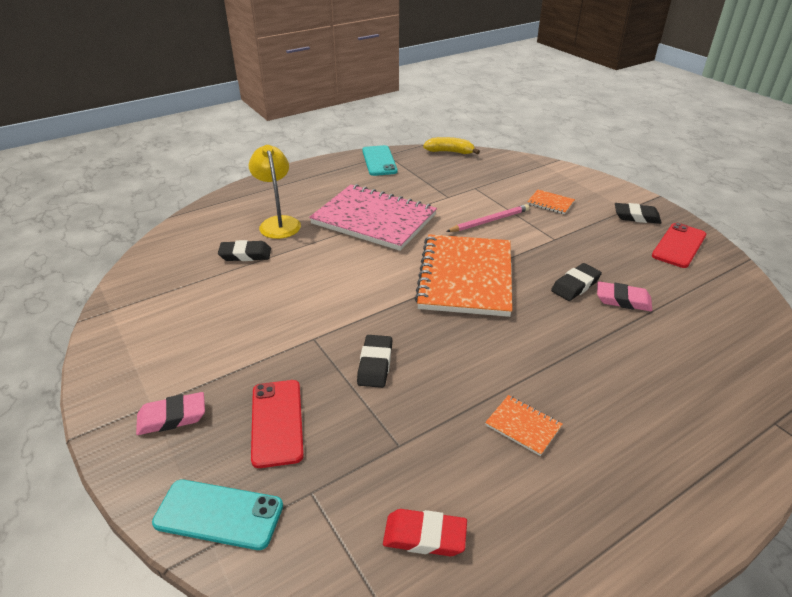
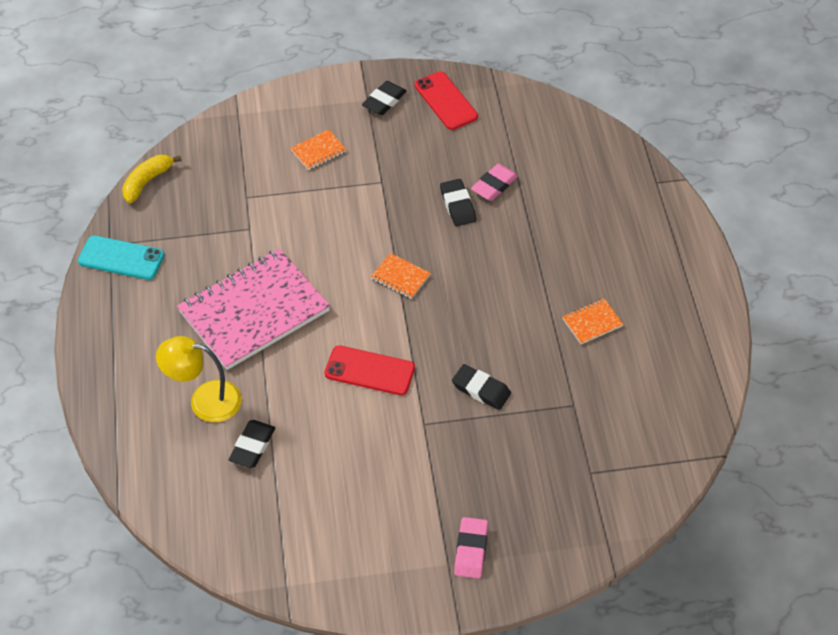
camera: 65 degrees left, 15 degrees up
(219, 514) = (584, 534): turquoise phone -> none
(277, 422) = (512, 477): red phone -> red phone (369, 371)
(424, 536) = (654, 419): red eraser -> none
(466, 277) = (400, 277): orange notebook -> orange notebook, size x0.40
(489, 221) = (319, 215): pink pencil -> none

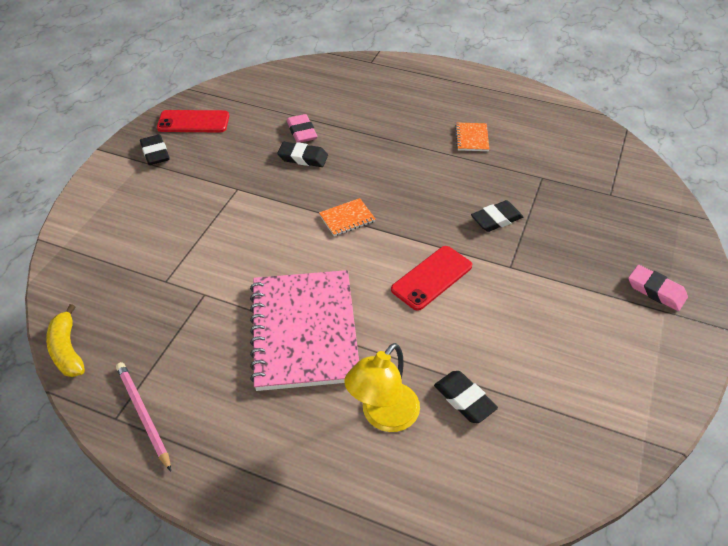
camera: 60 degrees left, 5 degrees down
(121, 258) = (143, 415): turquoise phone -> pink pencil
(318, 151) = (164, 212): orange notebook -> none

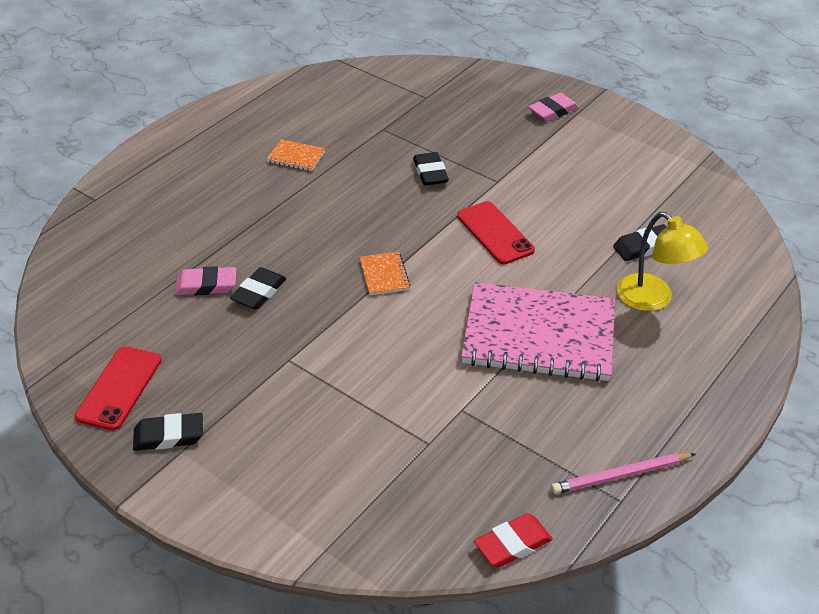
camera: 75 degrees left, 5 degrees down
(67, 350) = (512, 544): yellow banana -> red eraser

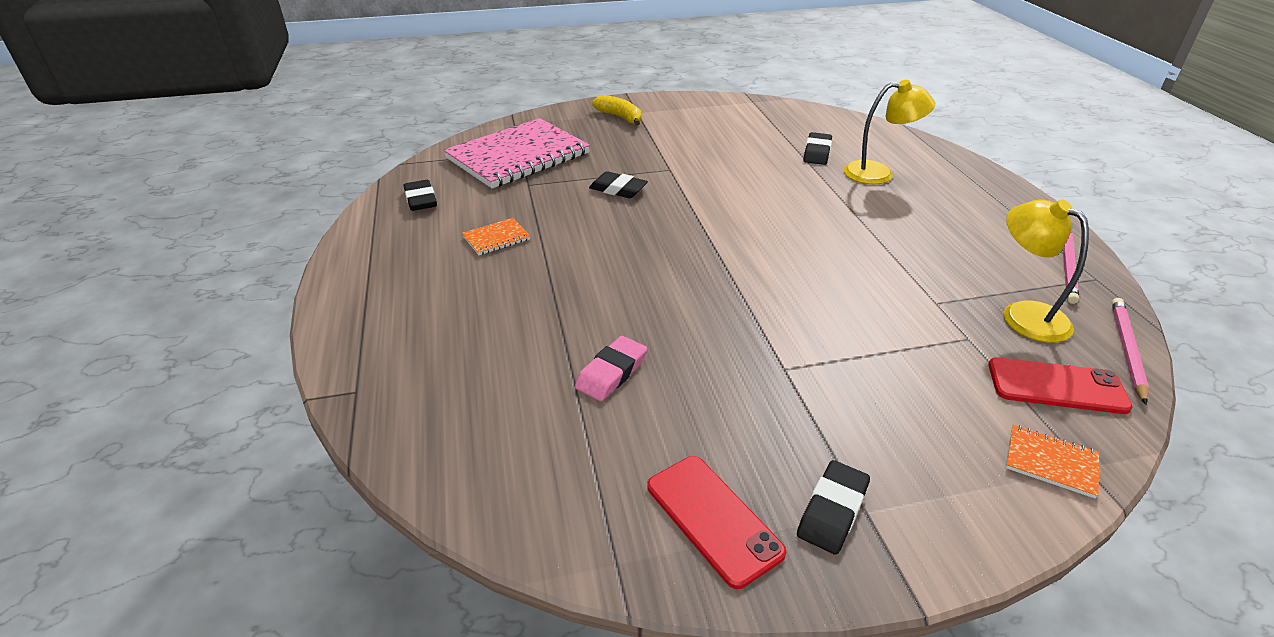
camera: 50 degrees left, 5 degrees down
(259, 292) = (663, 343): black eraser -> black eraser (420, 200)
(384, 275) = (722, 265): orange notebook -> orange notebook (1051, 462)
(495, 233) = (731, 196): red phone -> red phone (1056, 386)
(500, 466) = (1023, 314): none -> yellow lamp
(512, 544) = (1126, 350): red eraser -> pink pencil
(539, 335) = (875, 230): pink notebook -> pink notebook (518, 156)
(553, 111) = (620, 117): pink eraser -> yellow banana

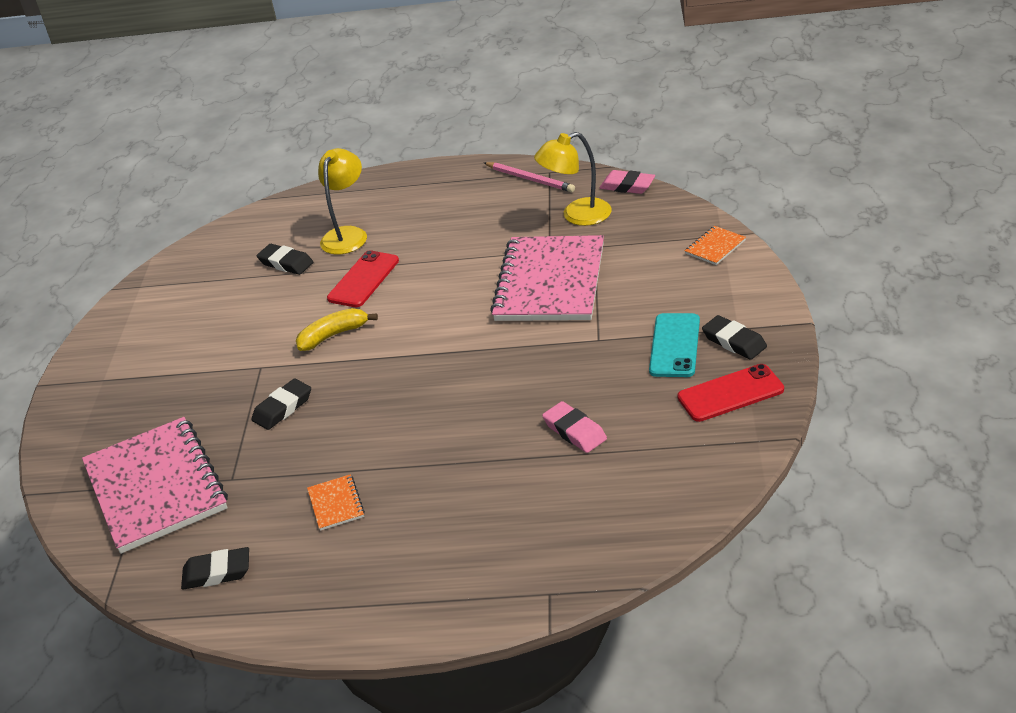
camera: 70 degrees left, 0 degrees up
(620, 117) = (107, 394): yellow banana -> yellow banana (333, 335)
(798, 443) = (675, 345): none -> turquoise phone
(875, 313) = (550, 282): none -> pink notebook
(1056, 386) = (652, 224): red phone -> red phone (363, 279)
(1126, 350) = (627, 186): pink pencil -> pink eraser

